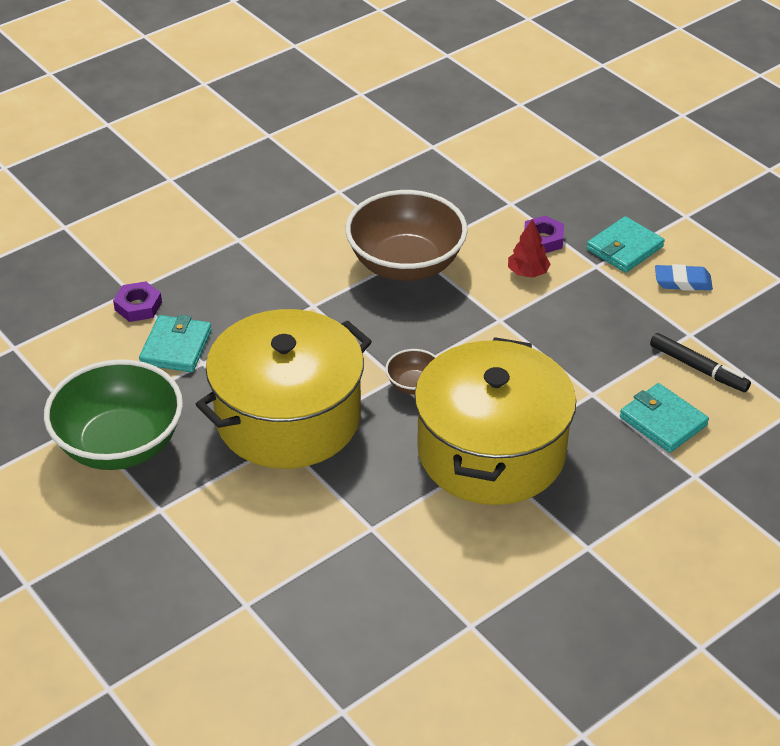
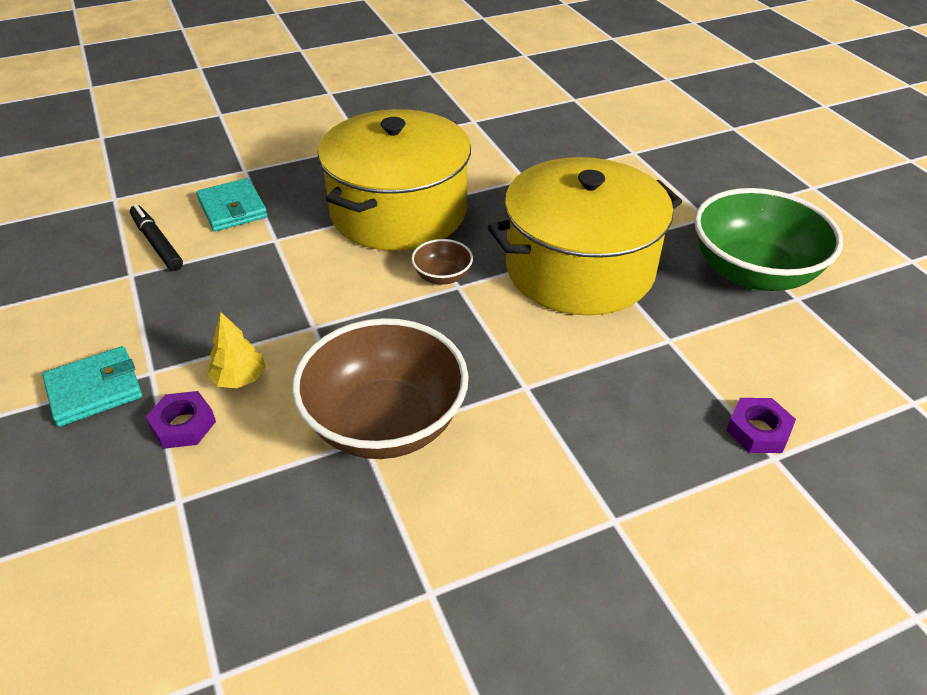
camera: 165 degrees left, 0 degrees up
(176, 347) = (702, 364): turquoise wallet -> none
(527, 273) = (239, 379): red tree -> yellow tree
(682, 282) = (75, 332): blue eraser -> none

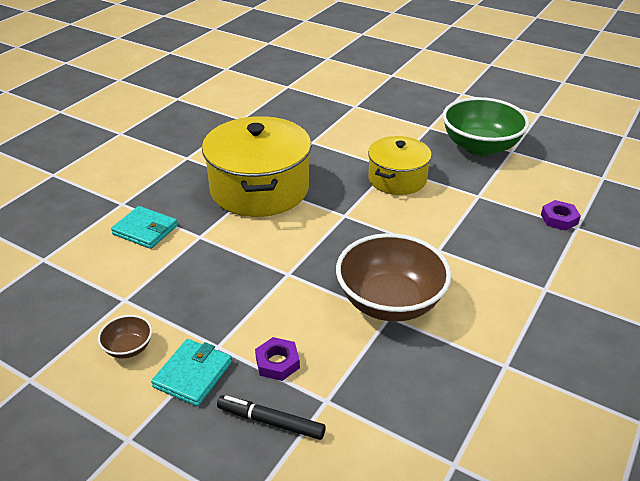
camera: 35 degrees left, 5 degrees down
(157, 243) = (118, 273): black marker -> black marker (271, 422)
(239, 379) = (280, 322): yellow tree -> none
(442, 276) = (329, 214): brown bowl -> brown bowl (128, 348)
(579, 268) = (397, 179): yellow pot -> yellow pot, size x0.60

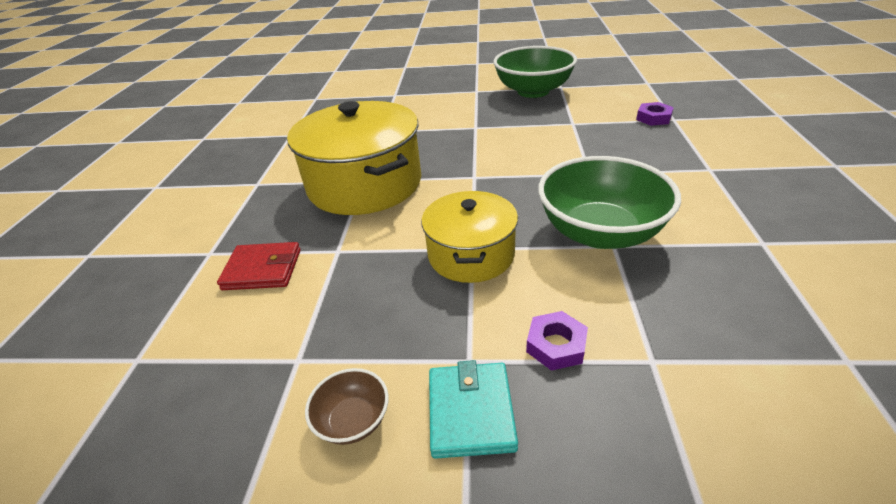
camera: 25 degrees left, 0 degrees up
(145, 230) = (262, 269): turquoise wallet -> red wallet
(271, 422) = (622, 421): black marker -> none
(390, 302) = (600, 232): brown bowl -> green bowl
(397, 179) = (491, 133): yellow pot -> yellow pot (471, 254)

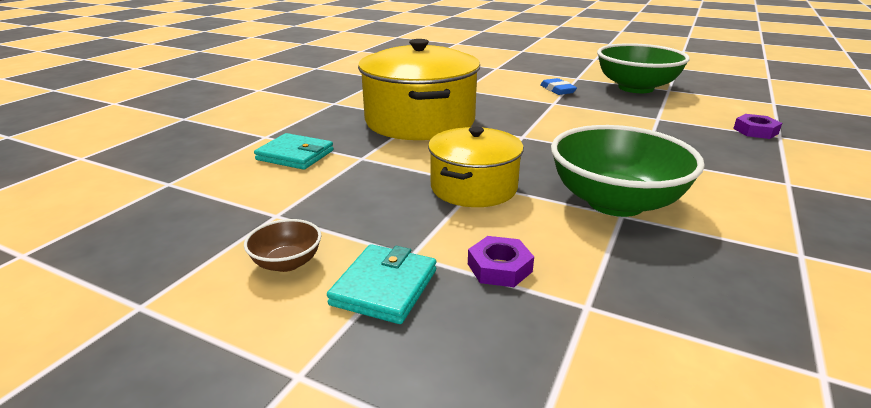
camera: 20 degrees right, 10 degrees down
(262, 269) = (295, 155): red wallet -> turquoise wallet
(468, 110) = (557, 90): none -> blue eraser

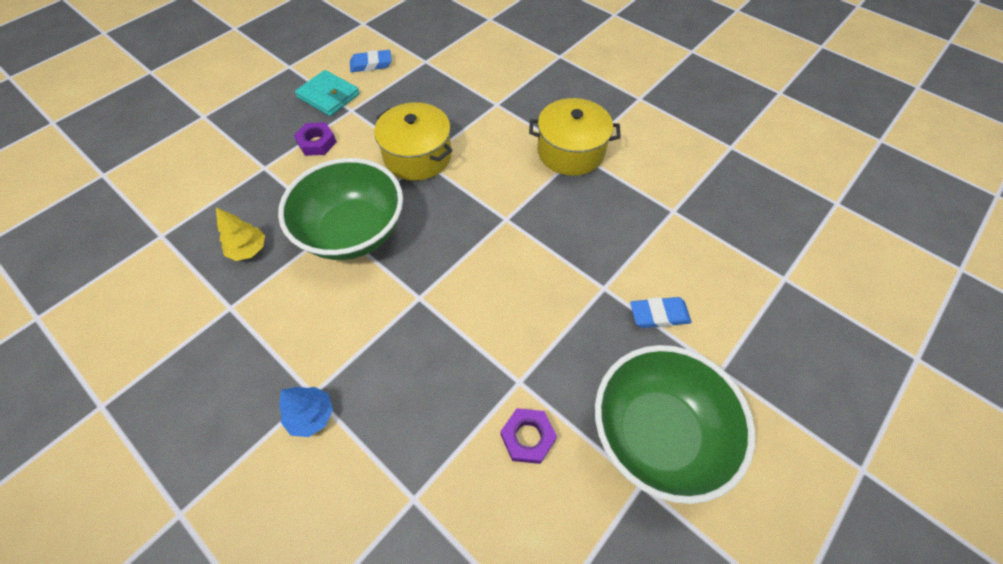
camera: 105 degrees right, 30 degrees up
(287, 263) = (371, 64): brown bowl -> blue eraser
(295, 155) = (515, 70): turquoise wallet -> none
(420, 121) = (570, 151): yellow pot -> yellow pot, size x0.60
(724, 268) = (248, 250): none -> yellow tree
(755, 131) = (440, 480): purple nut -> purple nut (527, 437)
(802, 179) = (311, 415): none -> blue tree

